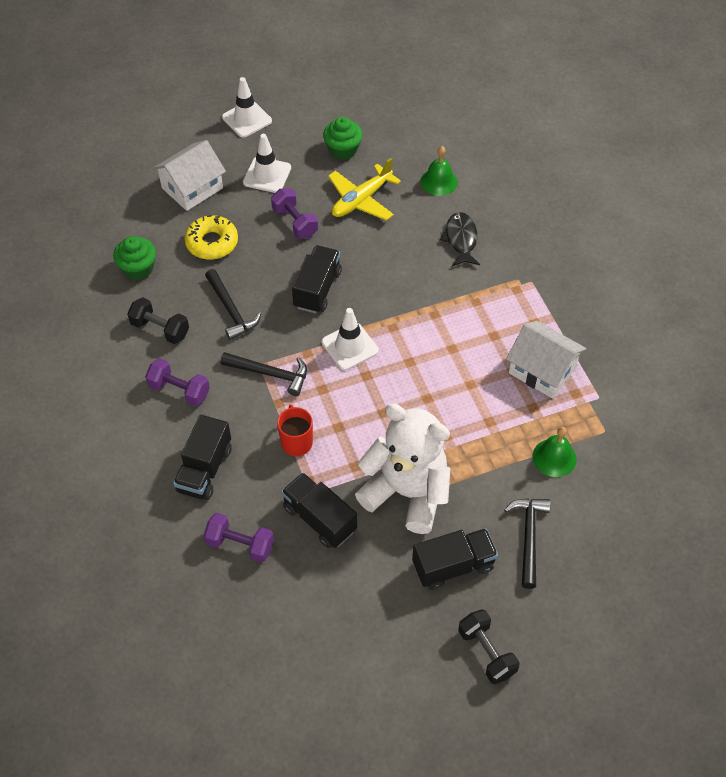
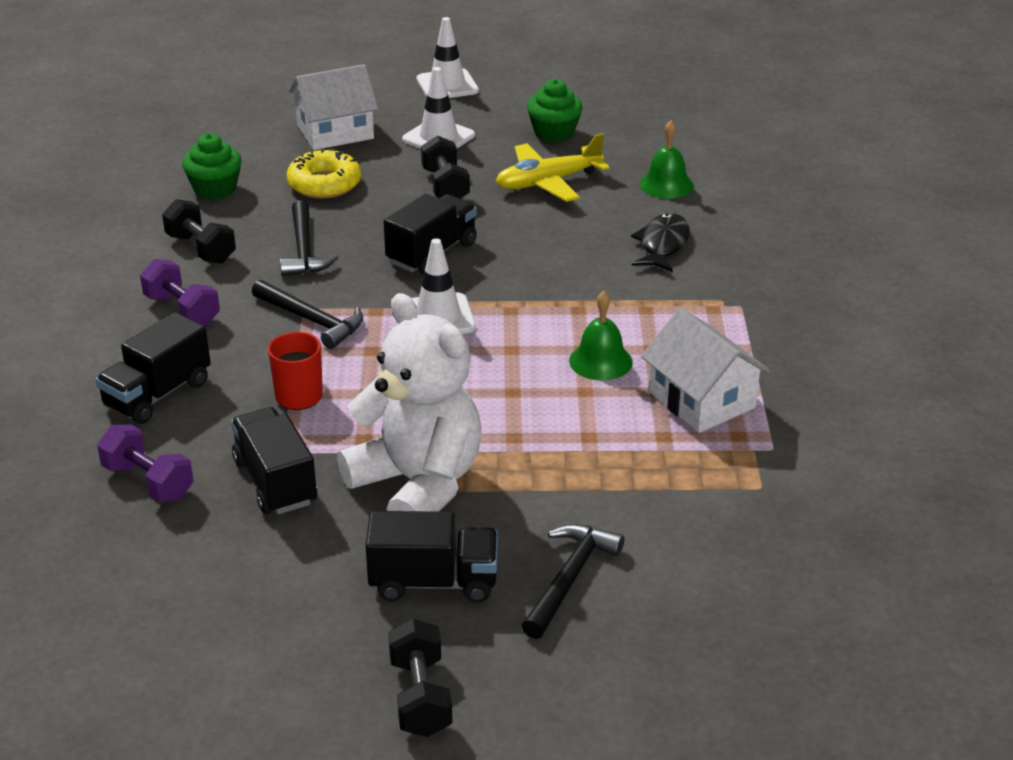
camera: 20 degrees right, 20 degrees down
(295, 222) = (445, 186): purple dumbbell -> black dumbbell
(554, 457) = (663, 498): green bell -> green bell (600, 361)

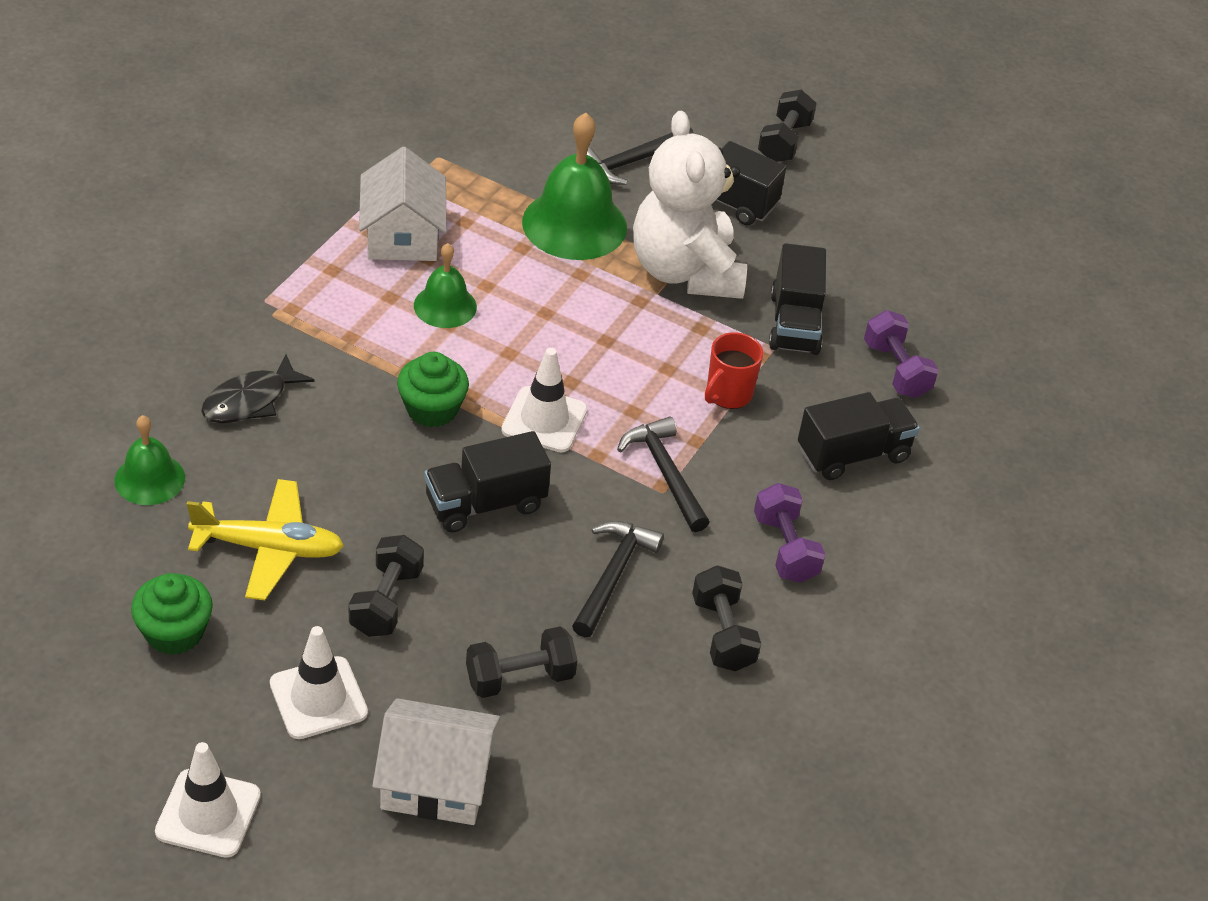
camera: 155 degrees left, 10 degrees up
(215, 189) = (654, 736): green cupcake -> green cupcake (432, 409)
(324, 184) = (520, 678): yellow donut -> black dumbbell
(563, 481) = (574, 224): none -> green bell

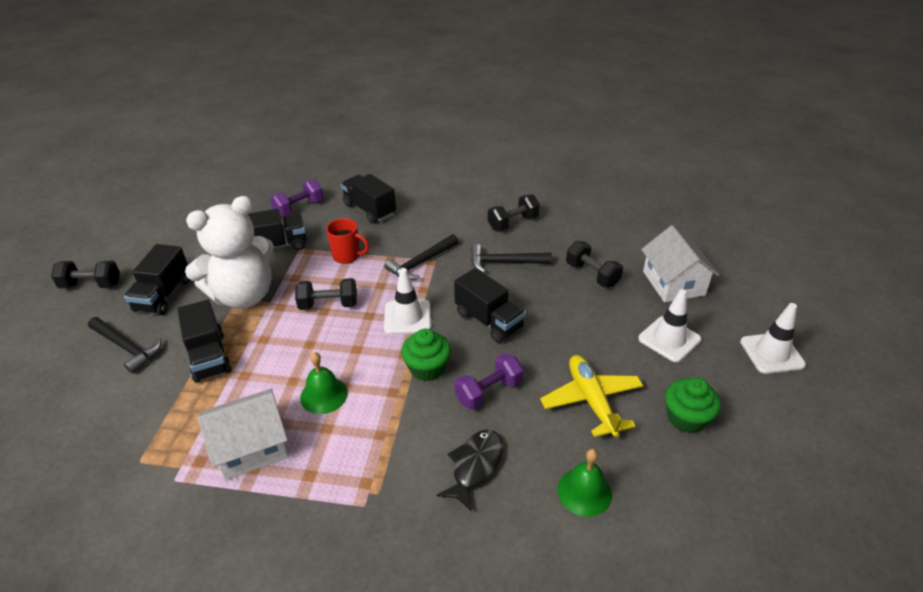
camera: 105 degrees left, 5 degrees down
(250, 400) = (475, 466): black fish -> black fish turned 90 degrees counterclockwise
(386, 601) = (587, 336): black dumbbell -> black dumbbell (328, 305)
(574, 224) = (209, 357): green bell -> black truck
(785, 548) = (446, 216): purple dumbbell -> purple dumbbell (489, 392)

